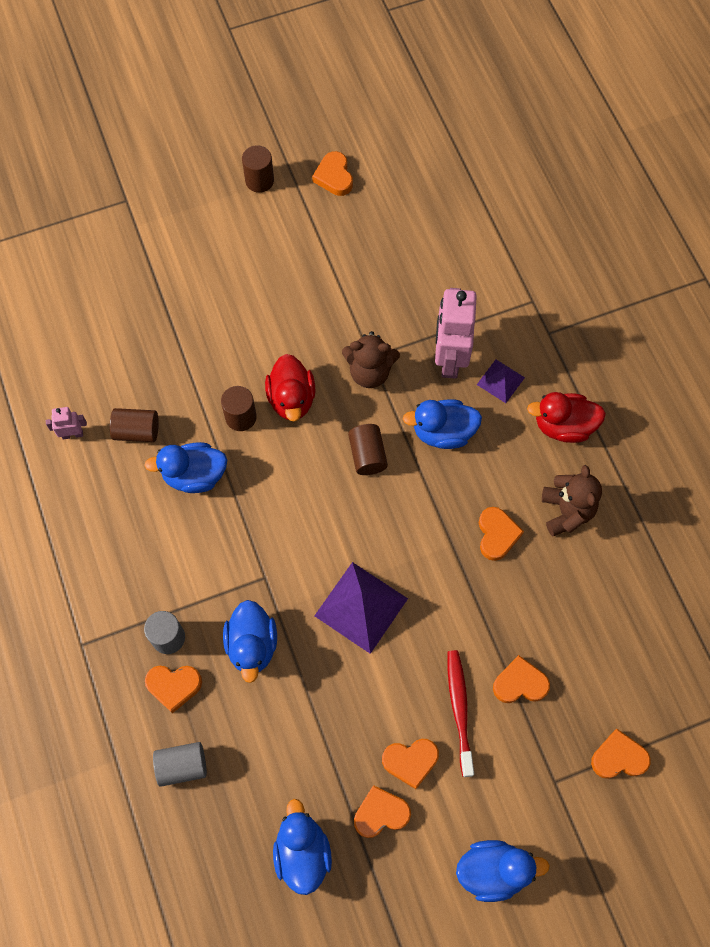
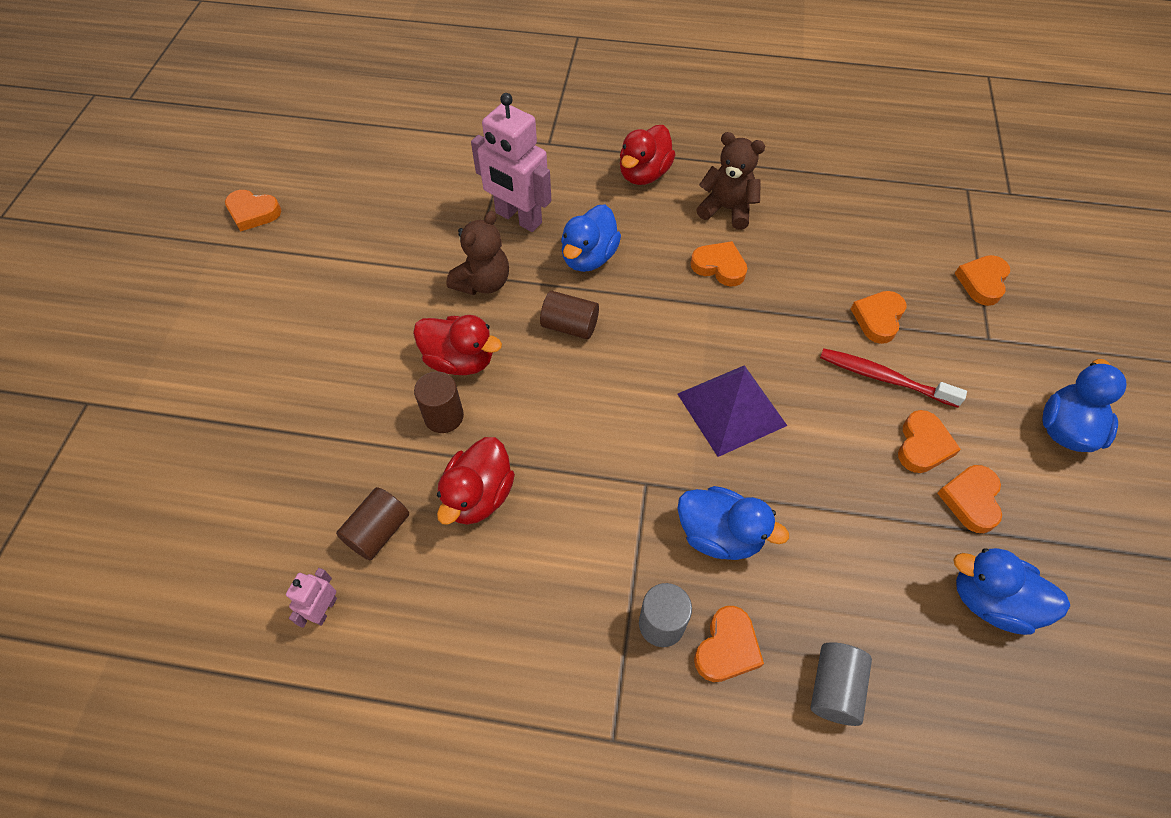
camera: 60 degrees left, 10 degrees down
(194, 475) = (478, 496): blue duck -> red duck
(259, 180) = (194, 272): brown cylinder -> none
(500, 381) = (569, 194): purple pyramid -> none

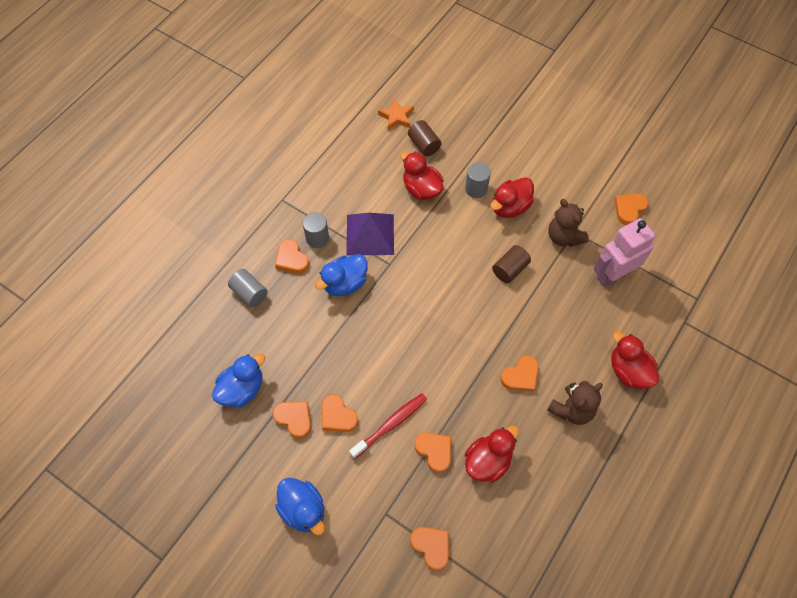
camera: 115 degrees right, 5 degrees up
(253, 213) = (671, 137): orange heart -> orange heart (629, 209)
(324, 609) = (396, 117): pink robot -> orange star
(444, 416) = (476, 189): brown cylinder -> grey cylinder
(589, 257) = (561, 302): blue duck -> none
(731, 409) = (412, 327): purple pyramid -> purple pyramid (370, 234)
(846, 264) = (488, 461): none -> red duck

